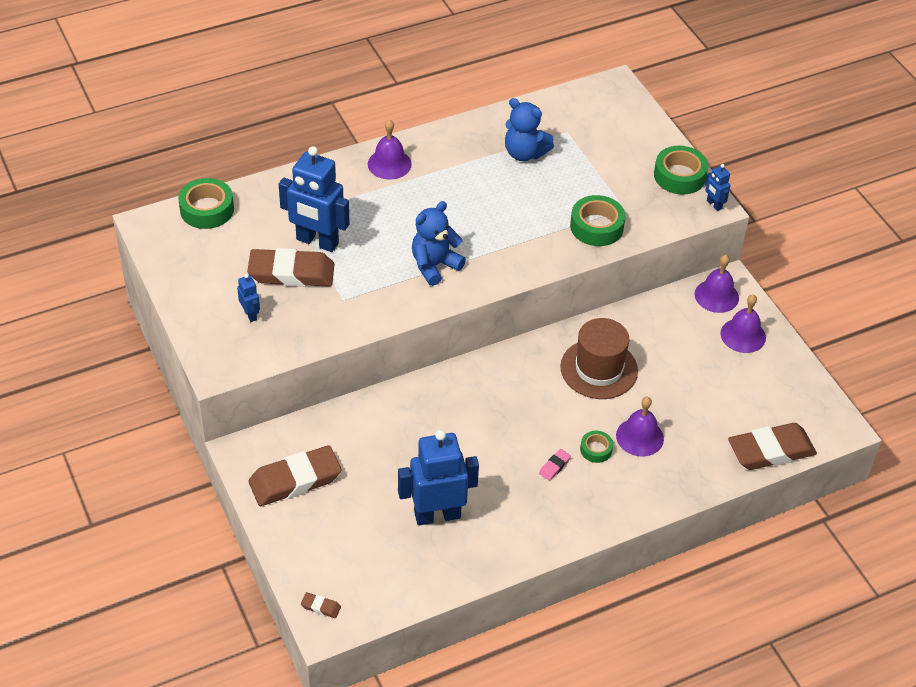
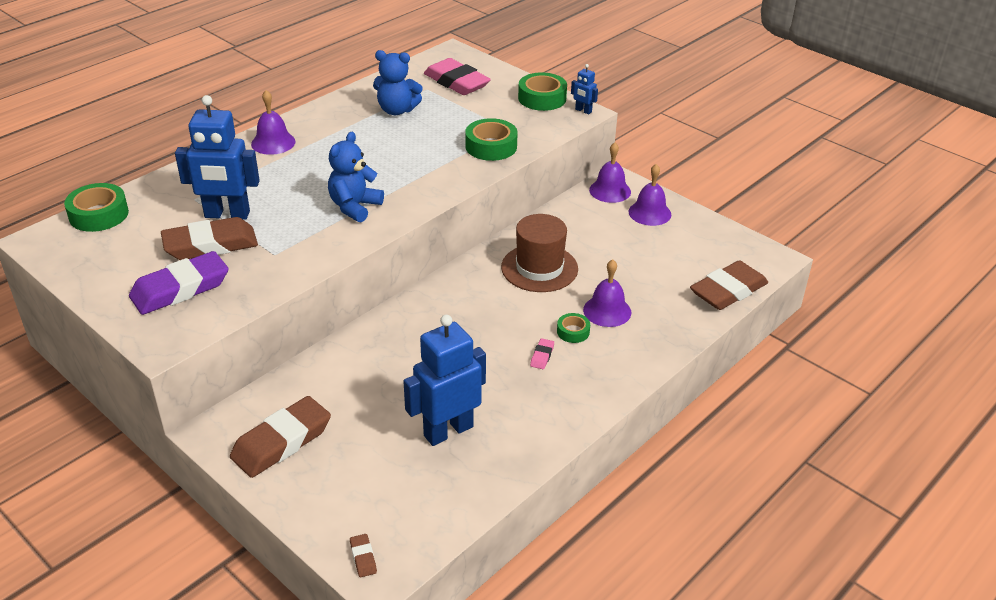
camera: 20 degrees left, 10 degrees down
(250, 314) = (180, 289): blue robot -> purple eraser
(320, 607) = (363, 558): brown eraser -> brown eraser turned 75 degrees clockwise
(601, 130) = (456, 82): none -> pink eraser

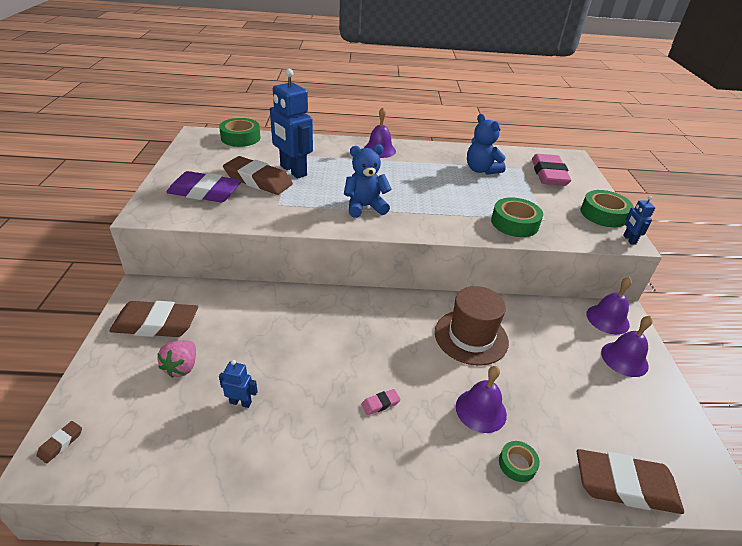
camera: 45 degrees right, 0 degrees up
(363, 448) = (182, 367): none -> pink strawberry
(448, 431) = (240, 402): blue robot -> blue robot, size x0.45
(573, 332) = (430, 404): green tape -> green tape (517, 464)

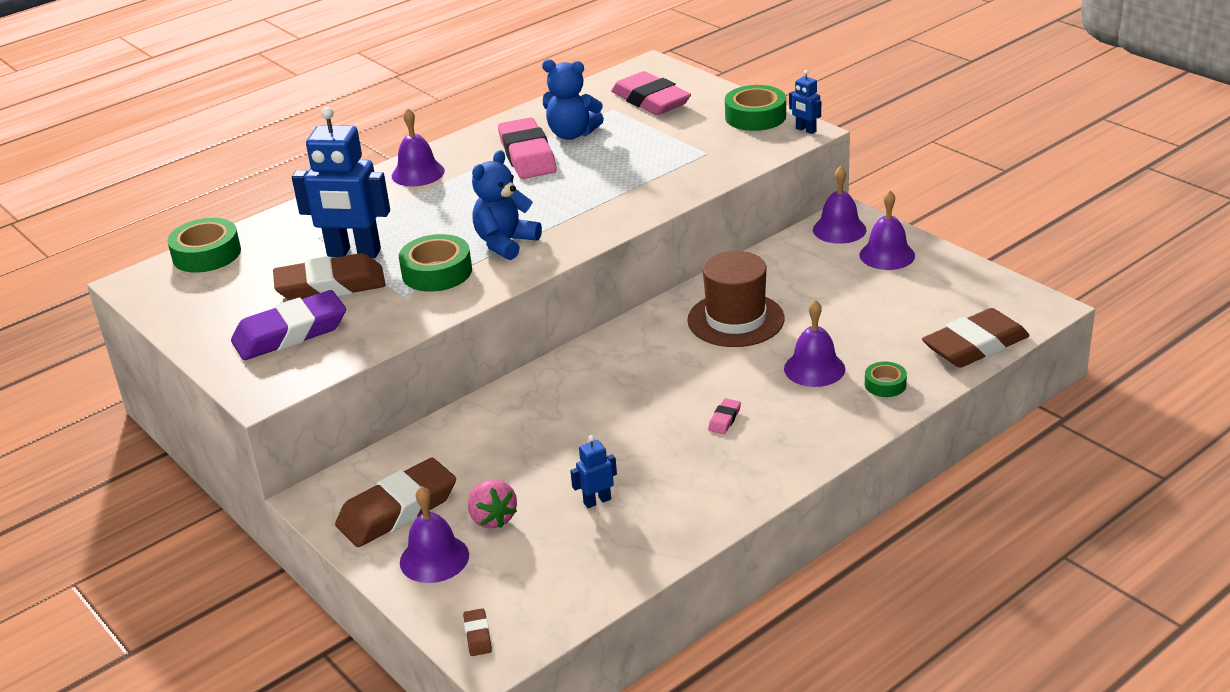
camera: 35 degrees left, 5 degrees down
(124, 369) = (434, 558): none -> purple bell
(443, 169) = (527, 155): none -> pink eraser
(514, 223) = (682, 173): green tape -> green tape (437, 272)

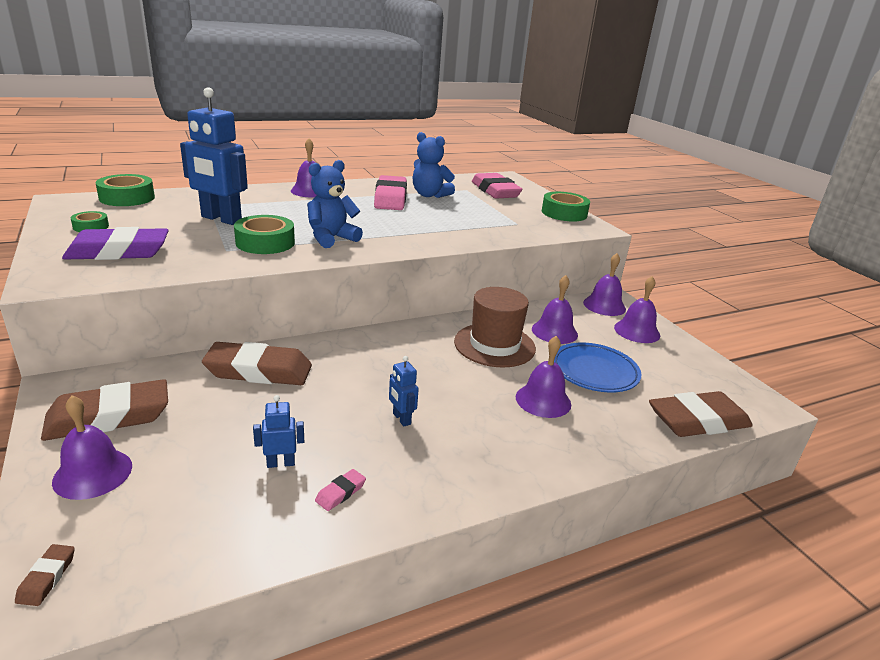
camera: 10 degrees right, 5 degrees down
(331, 286) = (183, 232): brown eraser -> brown eraser (259, 371)
(492, 518) = (177, 450): pink strawberry -> none
(724, 419) = (442, 421): pink eraser -> pink eraser (340, 493)
(794, 283) = (554, 331): none -> purple bell
(805, 130) = (598, 227): blue robot -> blue robot (401, 419)
(855, 321) = (594, 372): none -> blue plate
(885, 384) = (603, 432): green tape -> green tape (91, 226)

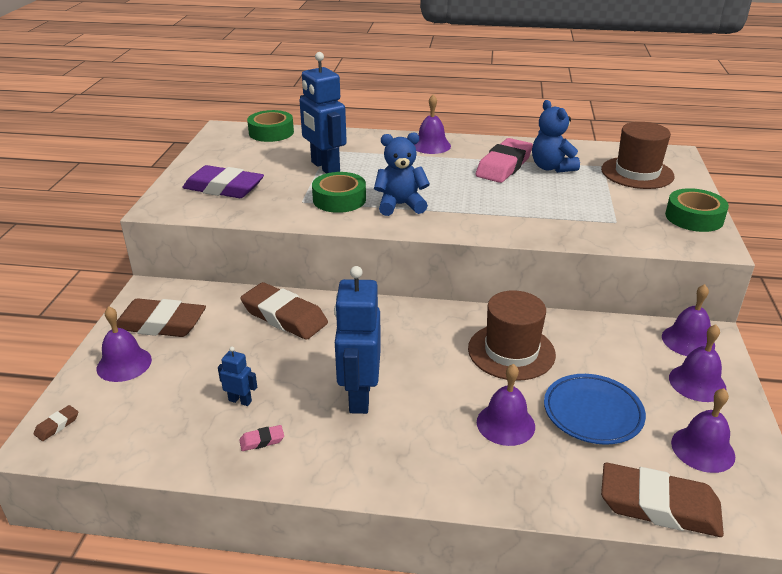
camera: 35 degrees right, 5 degrees up
(91, 226) = (223, 159): green tape -> none
(401, 419) = (359, 396): blue robot -> blue robot, size x2.23
(495, 191) = (637, 173): pink eraser -> brown hat
(554, 331) = (592, 355): purple bell -> purple bell (702, 449)

